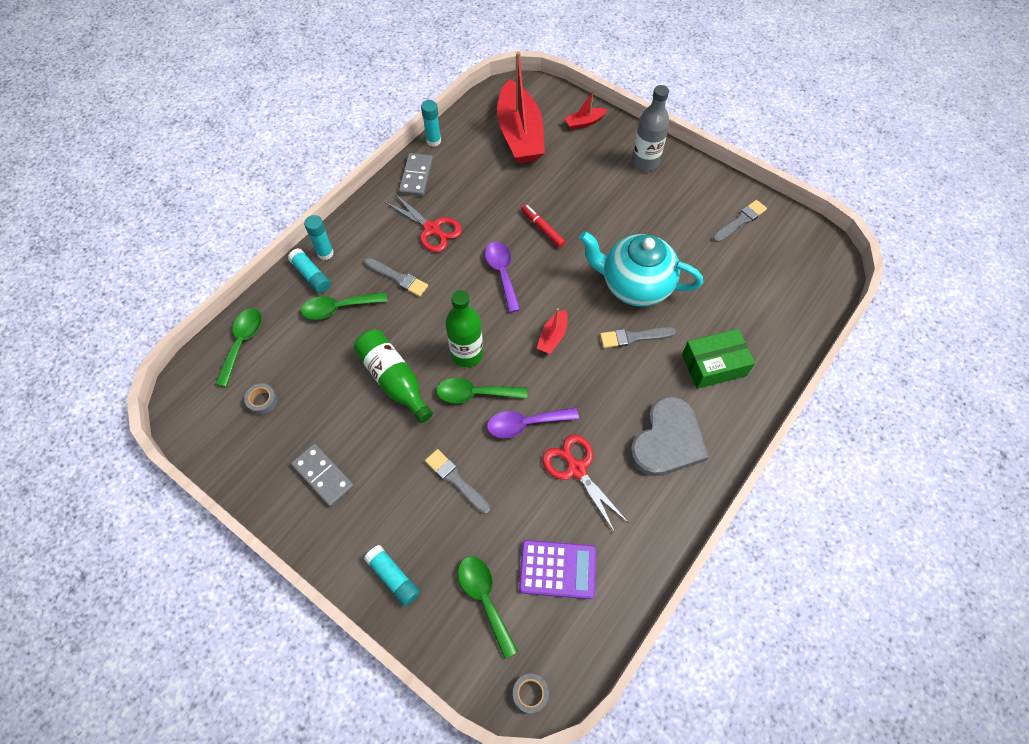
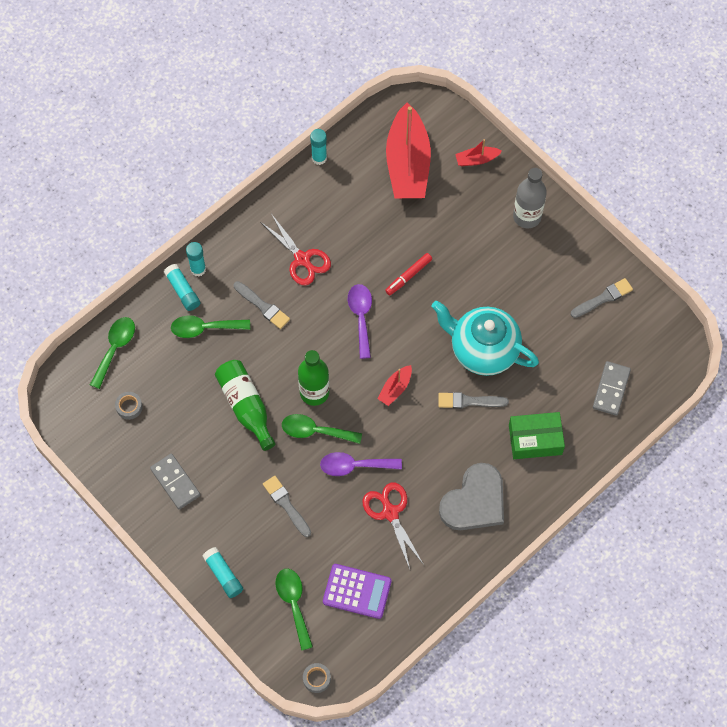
camera: 10 degrees right, 5 degrees up
(416, 176) = (296, 197): grey domino -> grey domino (611, 389)
(542, 229) = (409, 276): red marker -> red marker turned 105 degrees counterclockwise

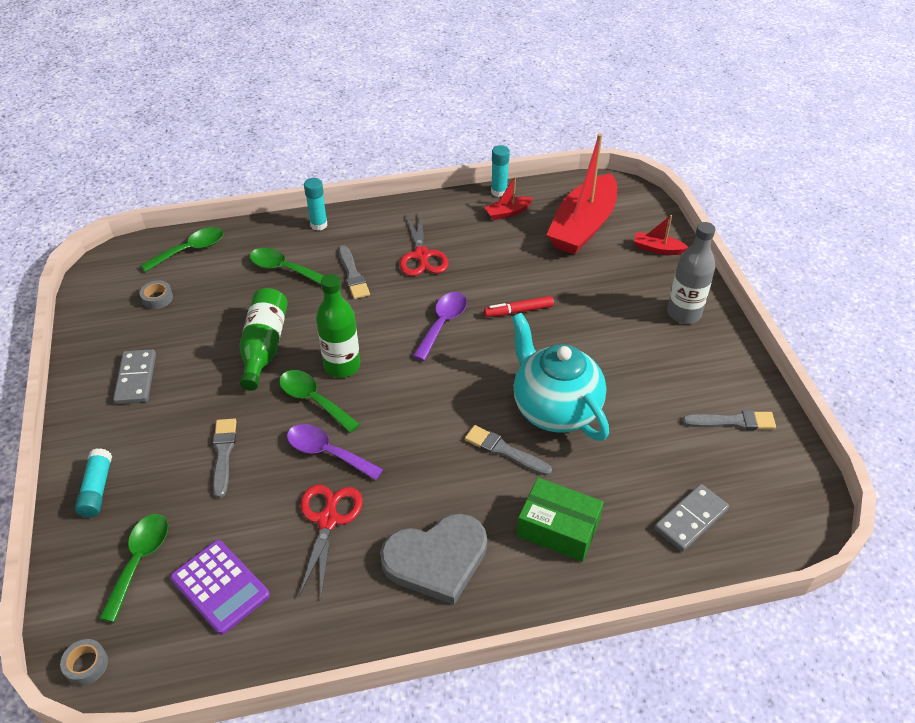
camera: 30 degrees right, 20 degrees down
(183, 291) = (290, 234): turquoise glue stick -> none
(395, 388) = (430, 400): red boat -> red boat (507, 213)

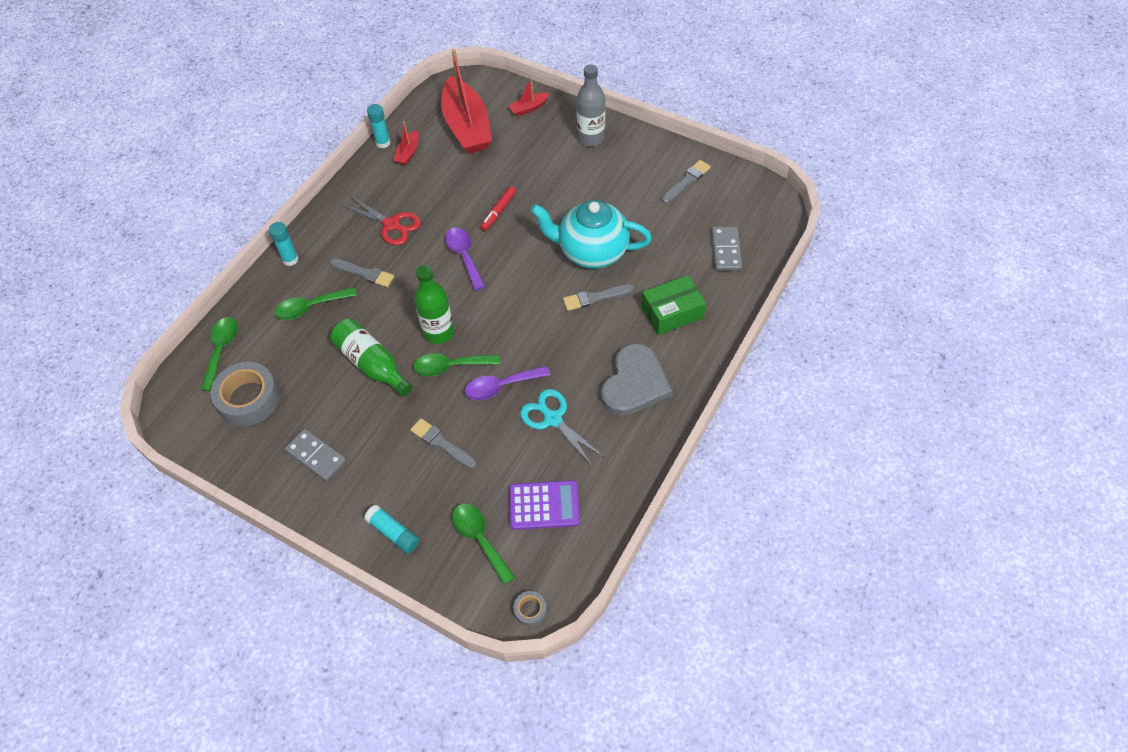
camera: 45 degrees left, 10 degrees up
(157, 298) = (248, 399): grey tape -> grey tape, size x2.16
(328, 520) = (552, 418): red scissors -> turquoise scissors

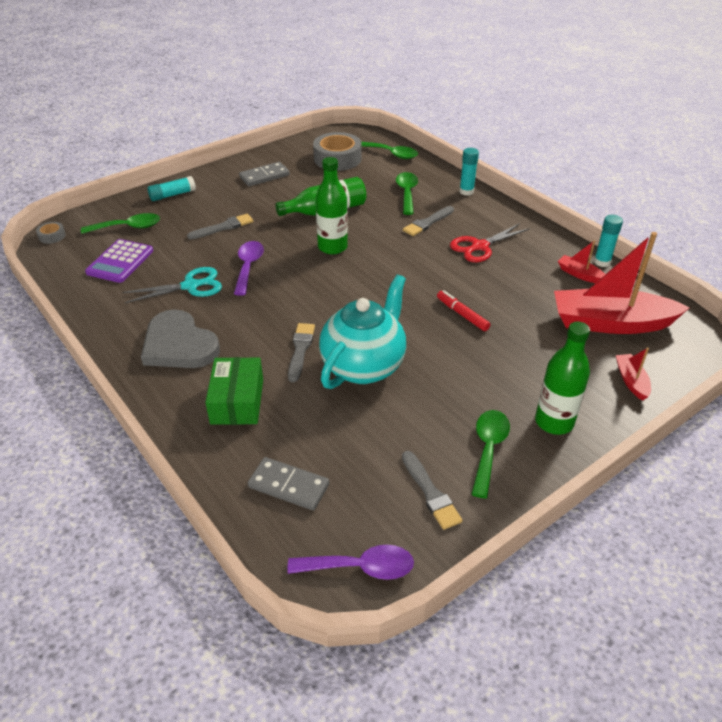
camera: 110 degrees right, 15 degrees down
(450, 366) = (291, 246): green spoon -> green spoon (488, 449)
(464, 256) = (413, 279): purple spoon -> purple spoon (360, 567)
(591, 138) = (554, 422): grey bottle -> green bottle

